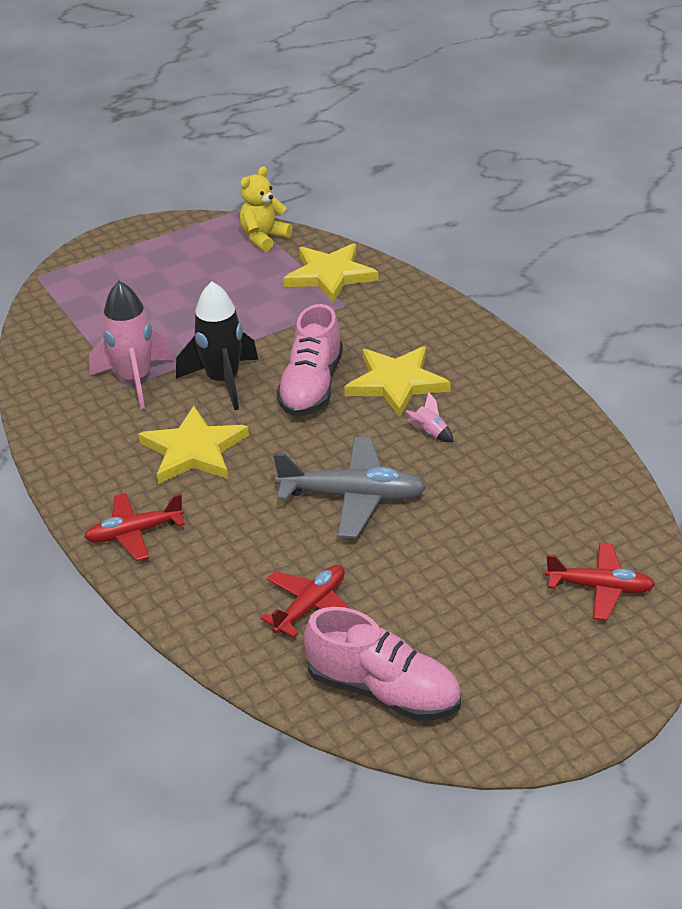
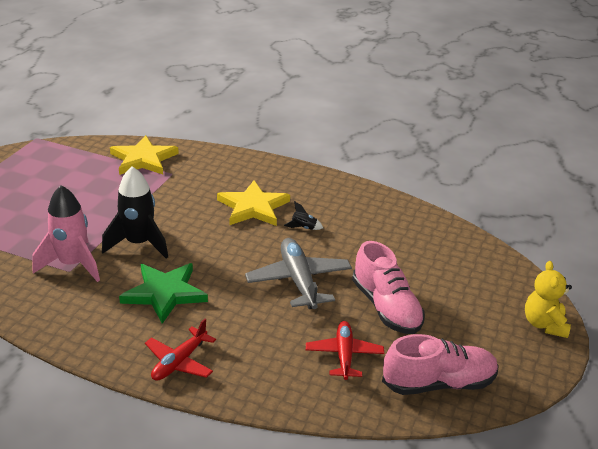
camera: 40 degrees left, 5 degrees down
(193, 450) = (164, 293): yellow star -> green star
(264, 238) = (73, 150): yellow teddy bear -> yellow teddy bear (544, 324)
(311, 387) = (202, 227): pink shoe -> pink shoe (386, 307)
(353, 497) = (298, 281): grey plane -> grey plane turned 75 degrees counterclockwise
(429, 433) = (303, 228): pink rocket -> black rocket
(600, 588) = (482, 274): red plane -> none

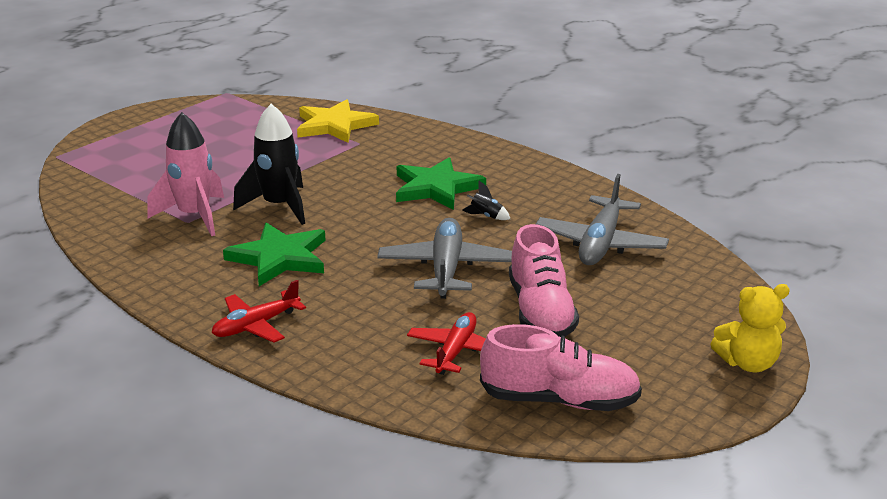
camera: 20 degrees right, 5 degrees down
(253, 207) = (436, 188): yellow star -> green star
(397, 239) = (600, 244): none -> grey plane
(544, 324) = (748, 363): yellow teddy bear -> yellow teddy bear turned 120 degrees counterclockwise

